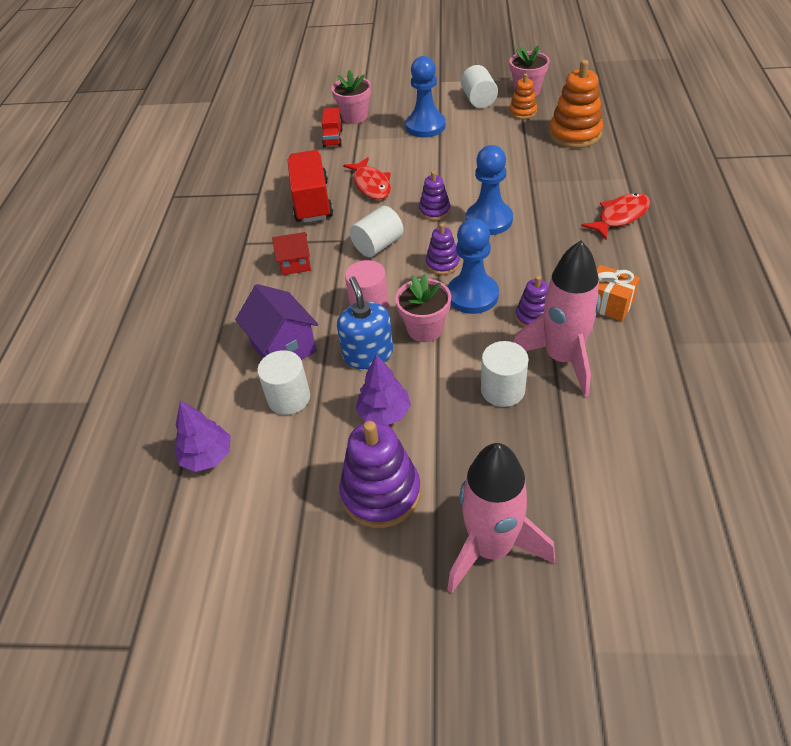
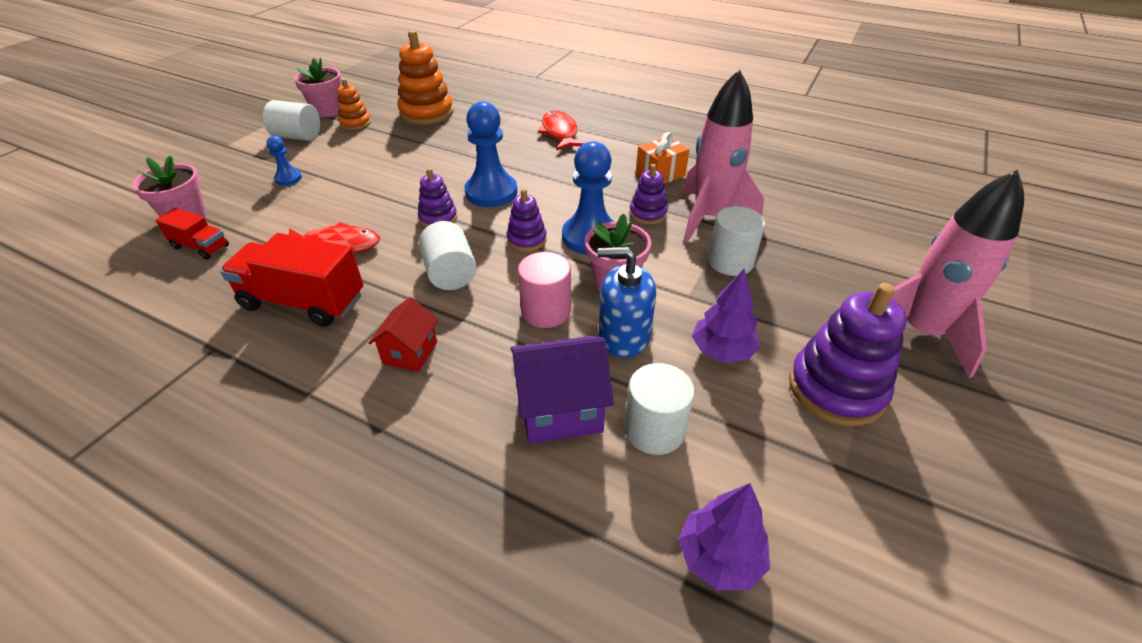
camera: 70 degrees left, 5 degrees down
(425, 126) = (288, 178): blue pawn -> blue pawn, size x0.51

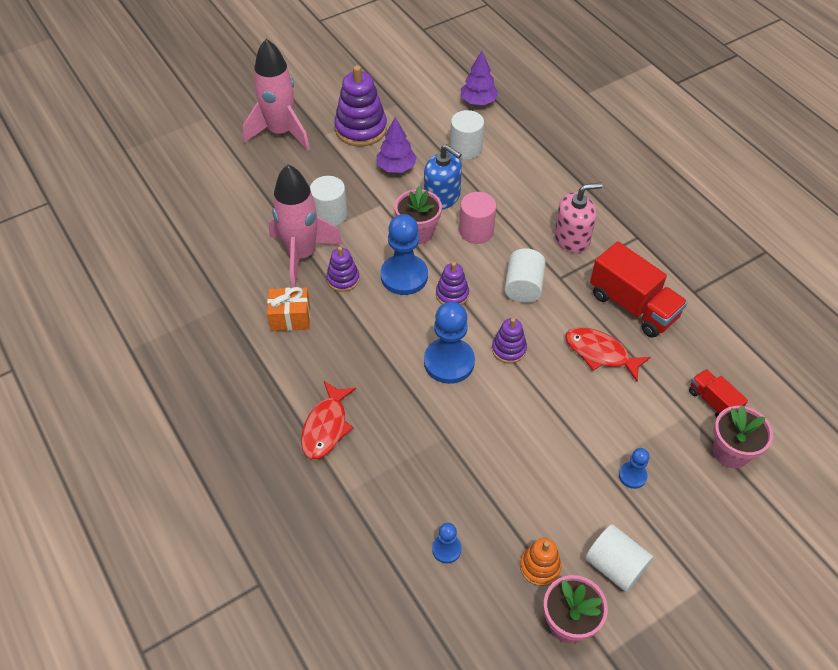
camera: 150 degrees left, 10 degrees up
(410, 352) = (572, 238): red house -> pink soap dispenser
(426, 113) = (446, 549): orange stacking toy -> blue pawn
(560, 410) = (505, 175): purple house -> none

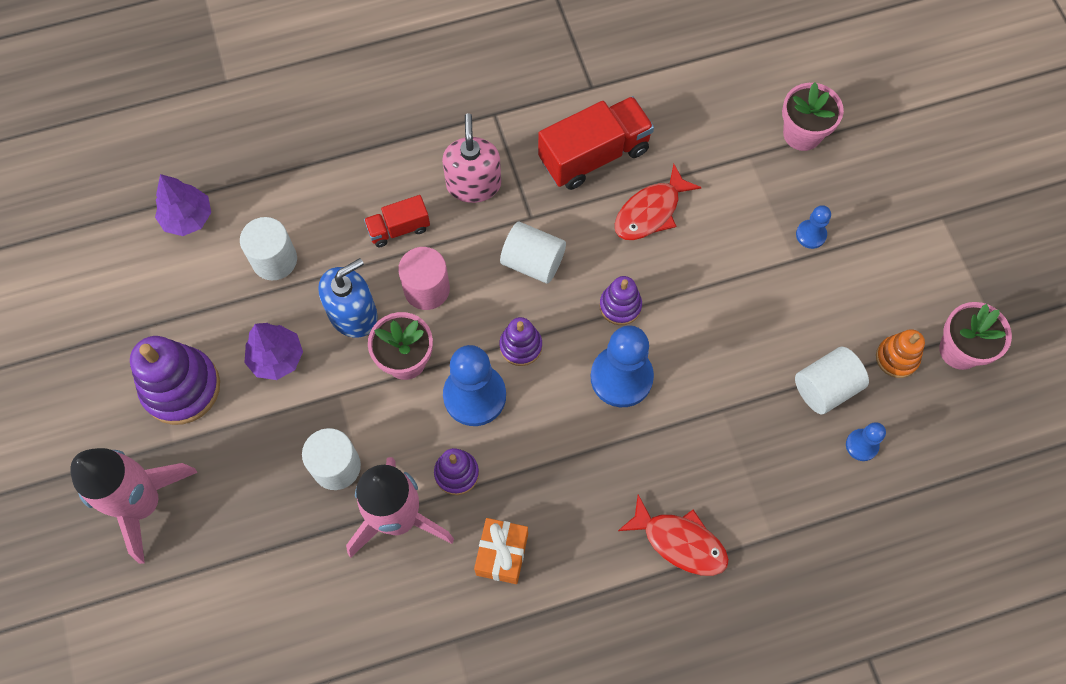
camera: 75 degrees left, 15 degrees up
(615, 566) = (908, 287): white cylinder -> white cylinder (825, 388)
(713, 402) = (739, 126): red truck -> red truck (399, 228)

